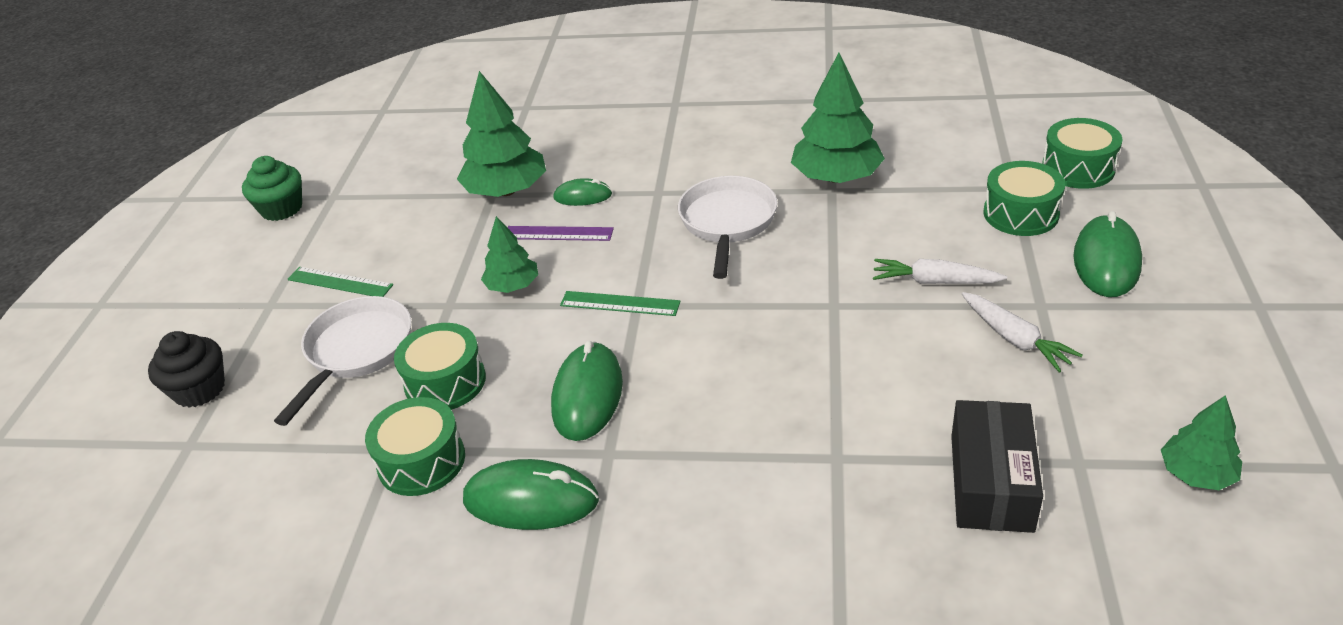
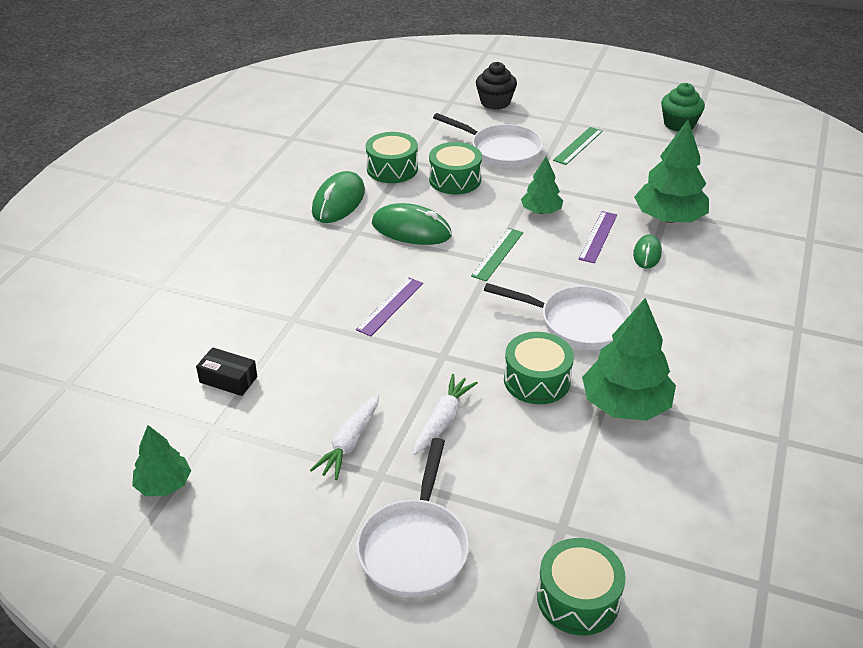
camera: 100 degrees right, 0 degrees up
(766, 371) = (390, 306): none -> purple ruler
(991, 482) = (228, 379): black box -> black box, size x0.59
(1015, 339) = (349, 443): white carrot -> white carrot turned 45 degrees counterclockwise
(1020, 213) = (514, 515): green drum -> green drum (537, 380)
(1106, 261) = (415, 547): green mouse -> white pan

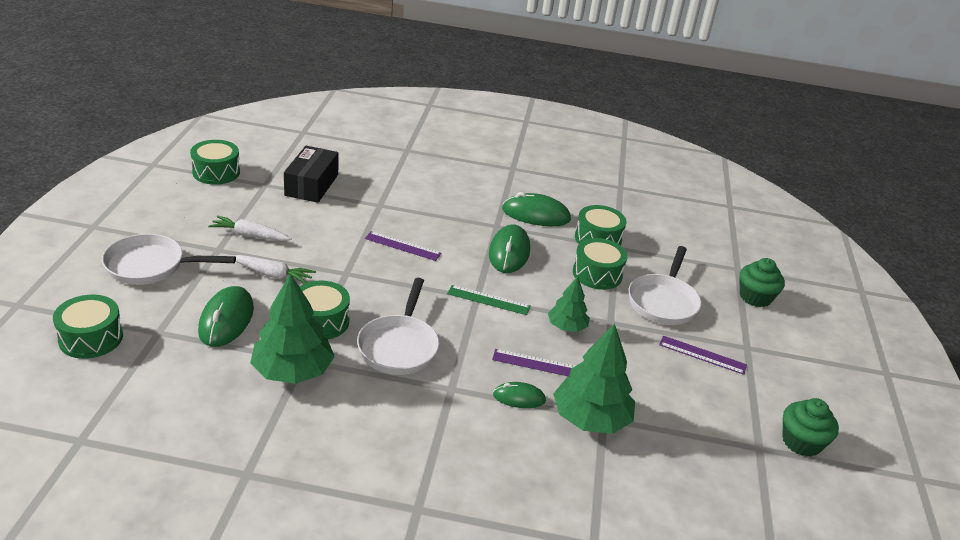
camera: 75 degrees right, 5 degrees down
(164, 484) = (216, 172): green tree -> green drum
(228, 379) = (311, 185): black box -> black box, size x1.69
(495, 102) = (755, 297): black cupcake -> green cupcake
(536, 462) = (226, 320): none -> green mouse
(578, 145) = (702, 355): green ruler -> purple ruler

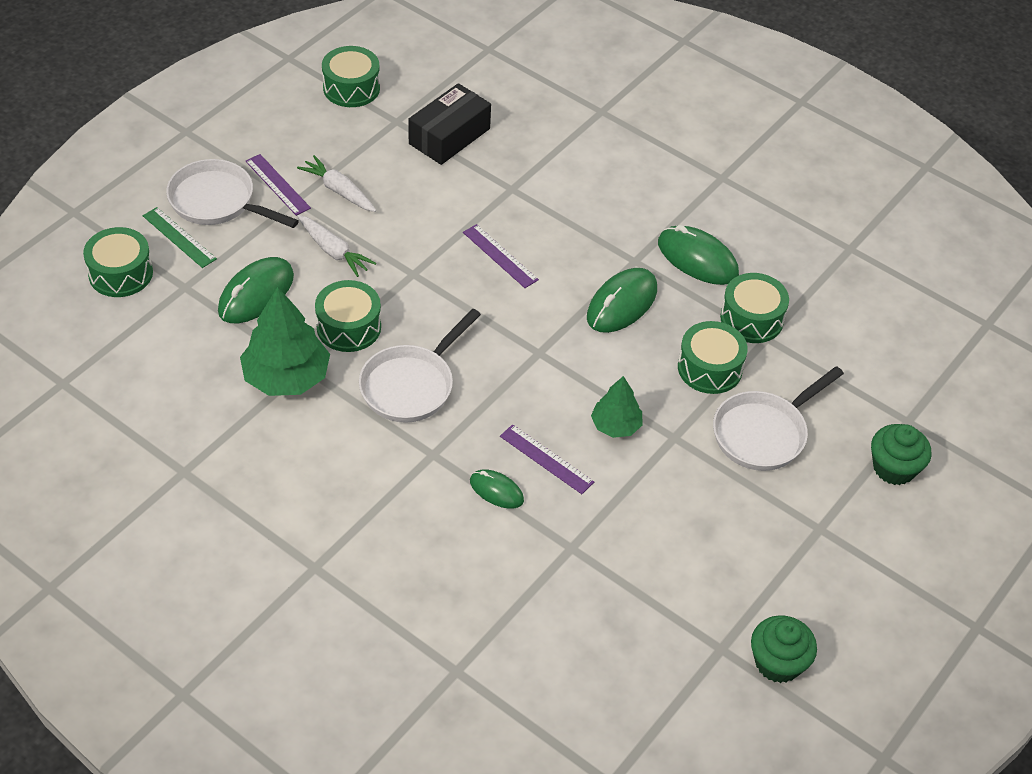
camera: 30 degrees right, 15 degrees up
(488, 300) = (550, 360): green ruler -> green ruler (179, 237)
(590, 419) = (556, 543): green tree -> none
(702, 355) = (752, 518): purple ruler -> purple ruler (277, 184)

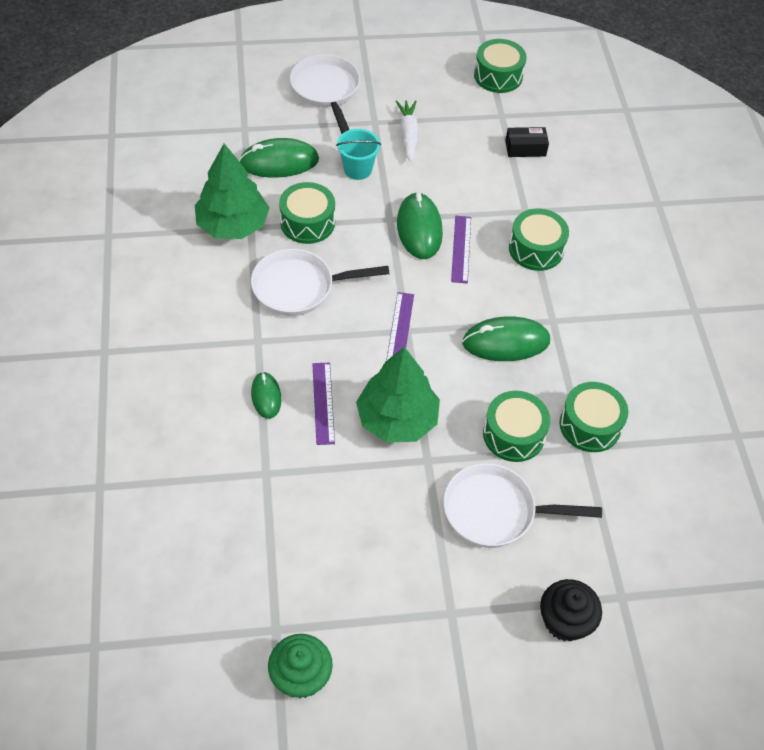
camera: 45 degrees right, 5 degrees up
(120, 273) = (219, 95): green drum -> green drum (536, 249)
(179, 237) = (278, 97): green ruler -> none
(277, 184) = (375, 105): purple ruler -> purple ruler (400, 329)
(333, 251) = (357, 169): white carrot -> turquoise bucket
(449, 136) = (525, 148): black box -> black box, size x0.59
(615, 425) = (397, 419): green tree -> green tree, size x1.73
(697, 259) = (601, 353): green mouse -> green mouse (419, 228)
(894, 468) = (565, 621): green cupcake -> black cupcake

